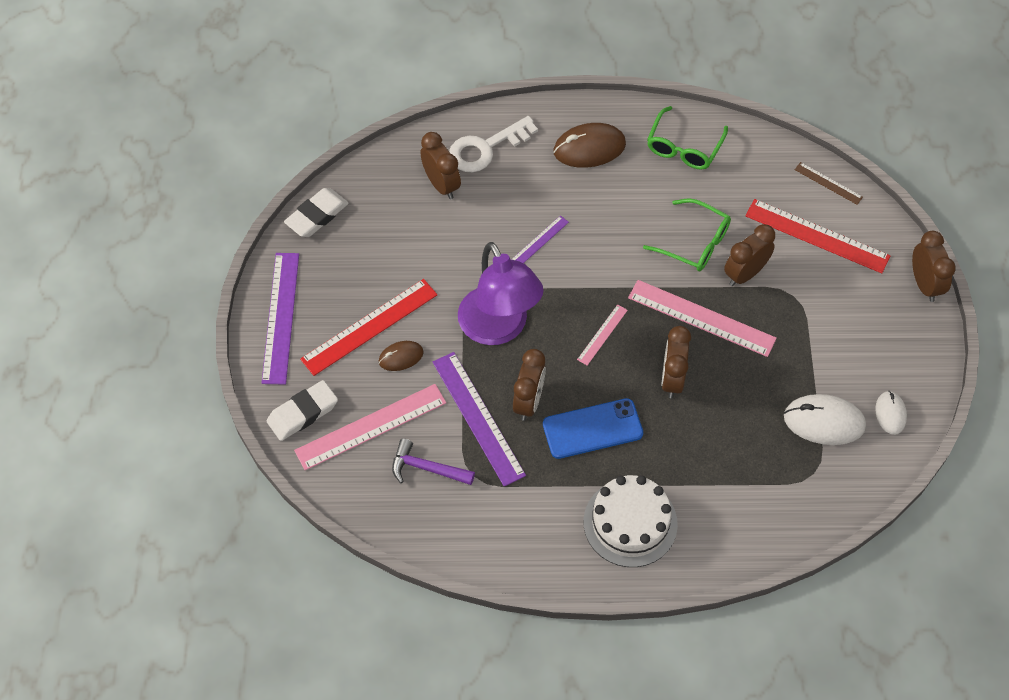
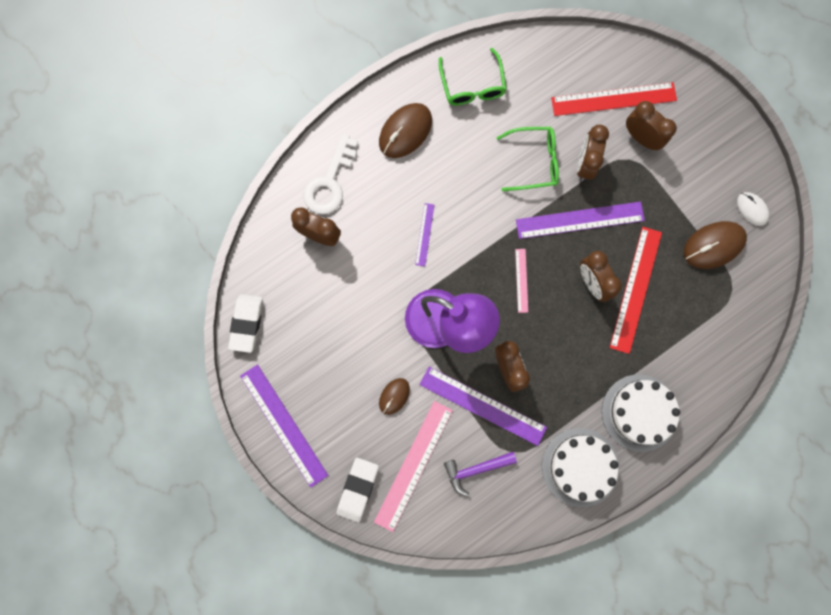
camera: 35 degrees left, 20 degrees up
(369, 327) = (354, 388): red ruler -> red ruler (635, 289)
(531, 532) = (580, 467): none -> white cake
(592, 429) = (566, 359): blue phone -> none
(701, 318) = (579, 220): pink ruler -> purple ruler
(824, 421) = (713, 245): white mouse -> brown mouse
(828, 183) = (593, 49): brown ruler -> none
(924, 284) = (710, 90): brown clock -> brown clock (641, 138)

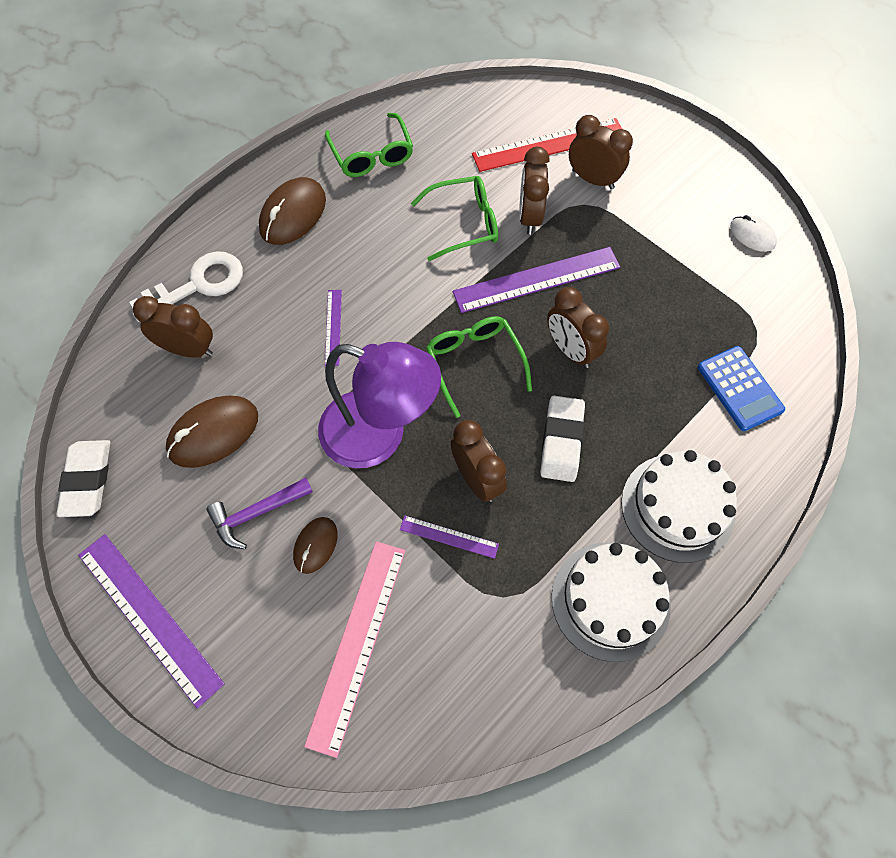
camera: 10 degrees left, 15 degrees down
(330, 182) = (198, 285): white key -> white key turned 135 degrees counterclockwise
(358, 489) = (273, 697): white eraser -> white eraser (561, 441)
(476, 469) = (454, 632): purple hammer -> purple hammer (257, 513)
(482, 406) = (449, 537): purple ruler -> purple ruler, size x0.50
(521, 280) = (474, 362): pink ruler -> green glasses
(635, 289) = (630, 349): red ruler -> none
(706, 333) = (739, 388): none -> blue calculator
(713, 245) = (717, 282): brown mouse -> brown mouse (213, 433)

